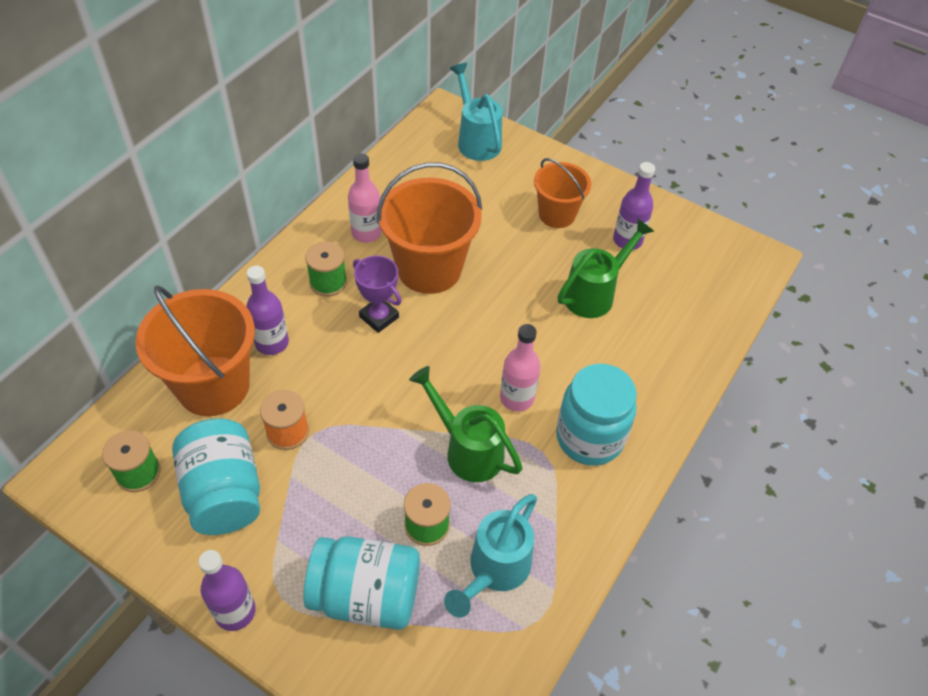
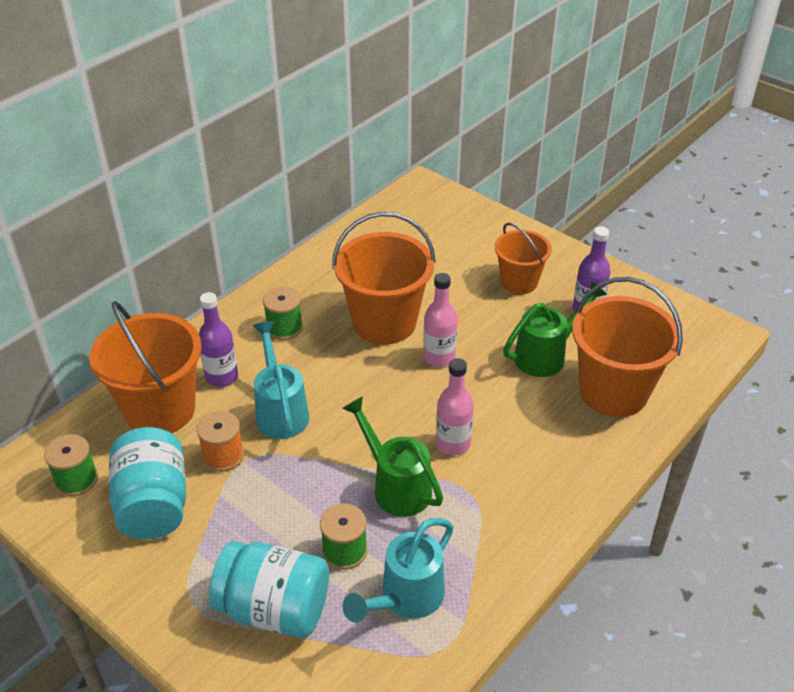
camera: 10 degrees right, 10 degrees down
(235, 611) = (145, 610): purple bottle -> none
(366, 233) = (328, 287): pink bottle -> pink bottle (439, 357)
(379, 317) = (328, 361): purple trophy -> none
(476, 140) = (449, 212): turquoise watering can -> turquoise watering can (280, 411)
(589, 437) = (521, 485): turquoise jar -> none
(664, 328) = (613, 391): none -> orange bucket

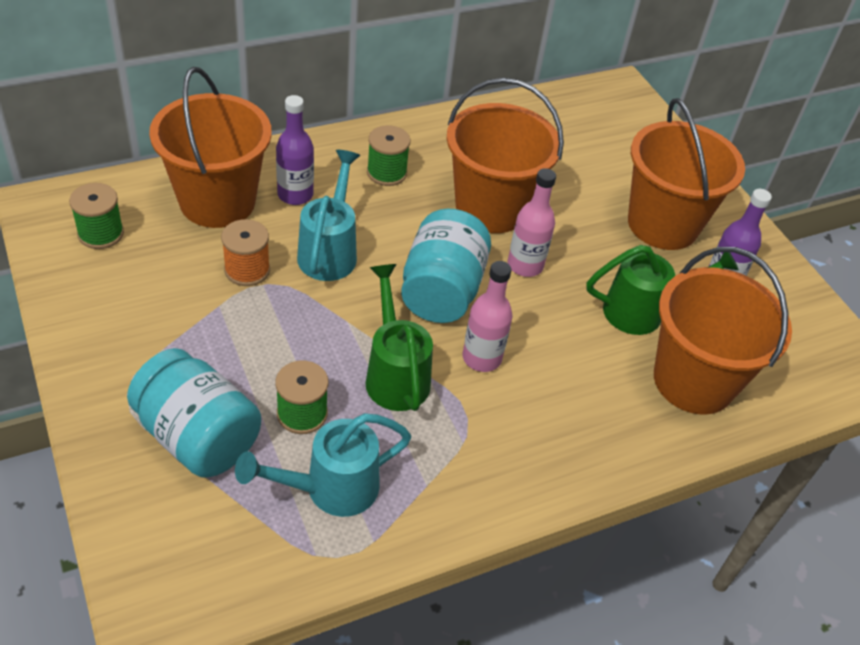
camera: 20 degrees right, 5 degrees up
(153, 504) = (153, 286): turquoise jar -> turquoise jar (442, 290)
(519, 282) = (662, 224): orange bucket -> orange bucket, size x1.65

